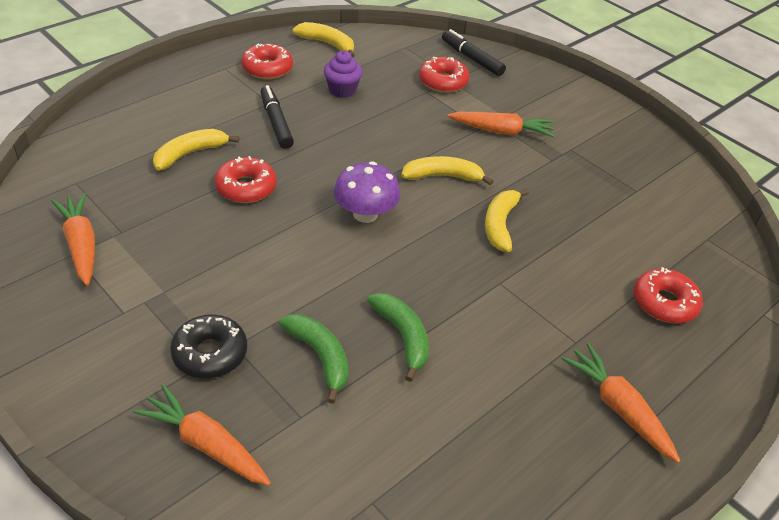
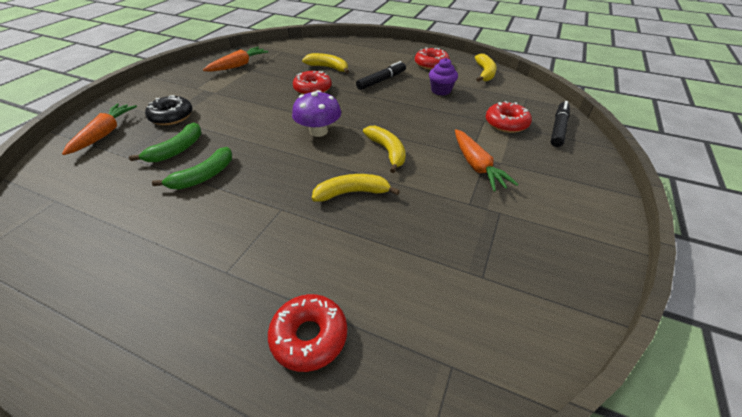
camera: 70 degrees right, 0 degrees up
(618, 408) = (146, 321): orange carrot -> none

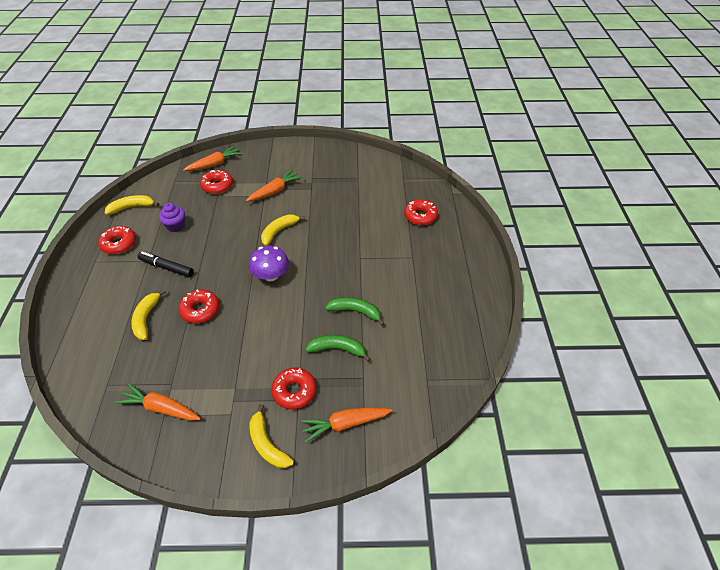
camera: 115 degrees left, 5 degrees up
(172, 116) = (294, 391): black donut -> red donut
(352, 193) = (329, 233): yellow banana -> yellow banana (267, 444)
(558, 128) = (214, 164): black marker -> orange carrot

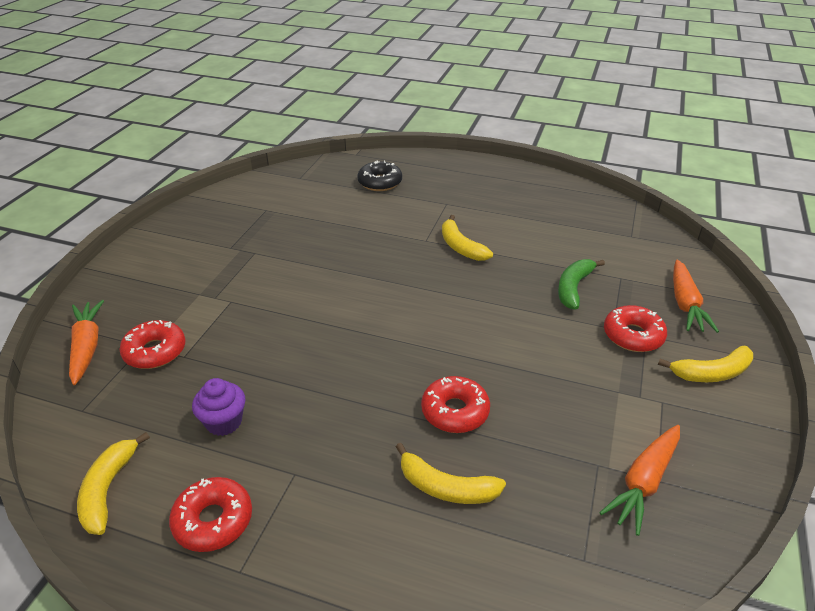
camera: 70 degrees left, 10 degrees down
(166, 267) = (330, 446): black marker -> none
(271, 275) = (417, 323): purple mushroom -> none
(275, 191) = (229, 288): orange carrot -> none
(279, 231) = (327, 299): yellow banana -> yellow banana (461, 246)
(355, 312) = (517, 262): green banana -> none
(420, 216) = (380, 182): red donut -> black donut

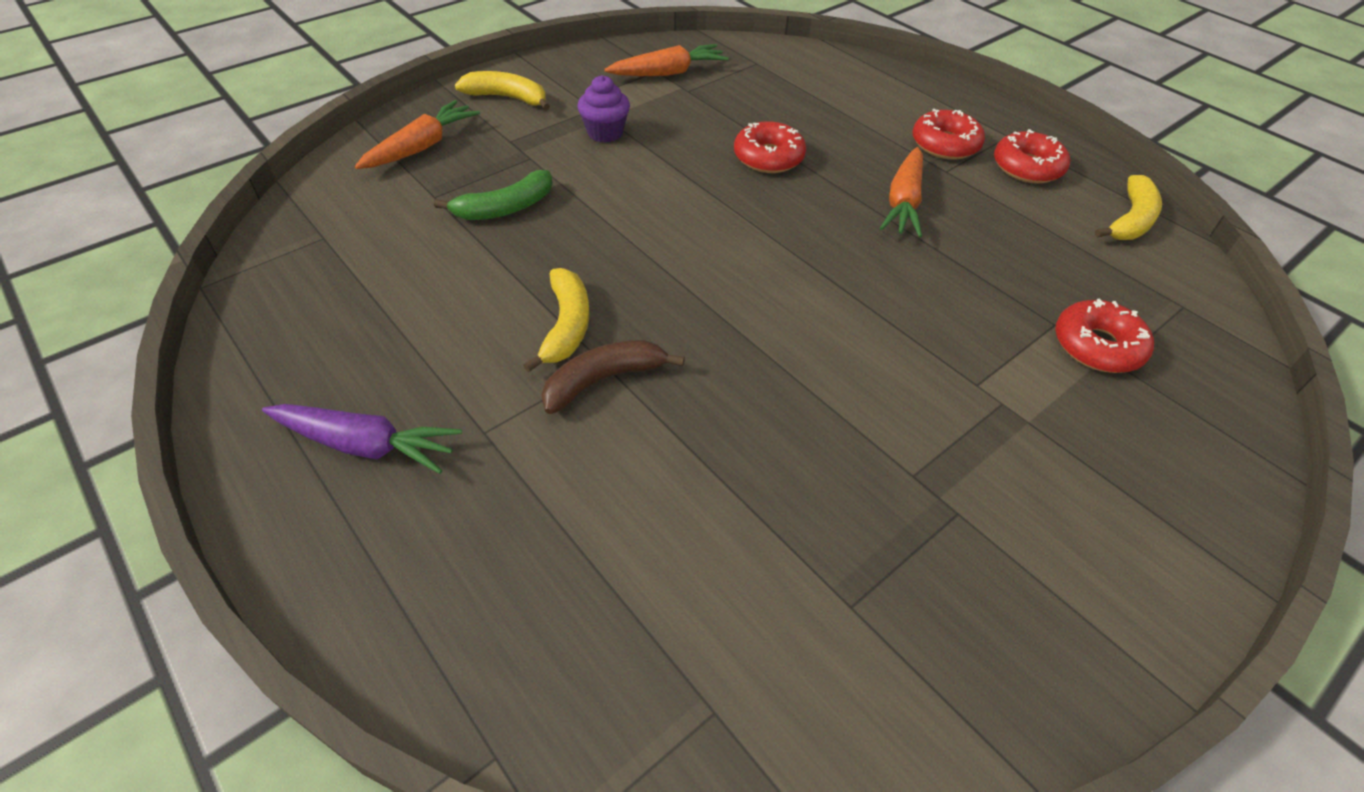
camera: 150 degrees left, 10 degrees up
(87, 347) = (1205, 394): orange carrot -> orange carrot (903, 202)
(224, 422) = (1008, 232): purple cupcake -> purple cupcake (605, 133)
(380, 182) = (544, 573): black donut -> none
(419, 235) = (604, 380): none -> brown banana
(445, 487) = (820, 120): yellow banana -> none
(483, 186) = (365, 445): none -> purple carrot
(633, 336) = (523, 145): red donut -> red donut (945, 144)

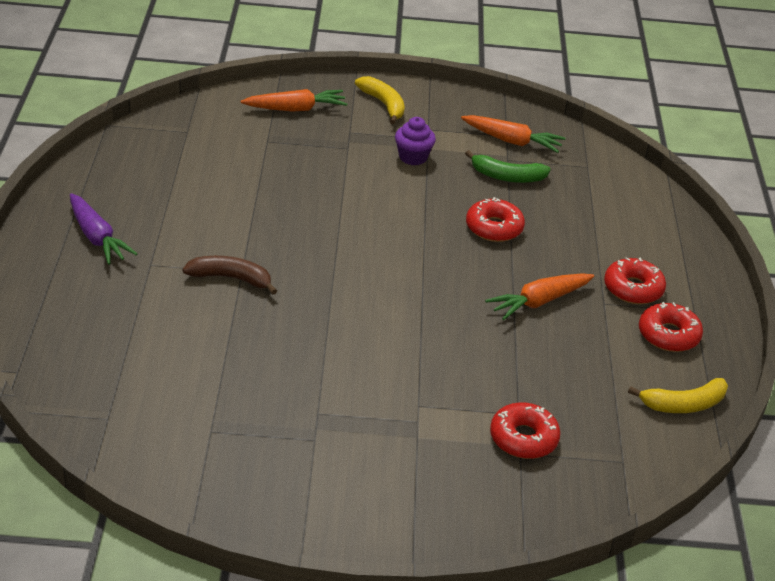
camera: 40 degrees right, 10 degrees down
(505, 208) = (295, 168): green banana -> green banana (506, 176)
(566, 326) = (246, 244): yellow banana -> none

